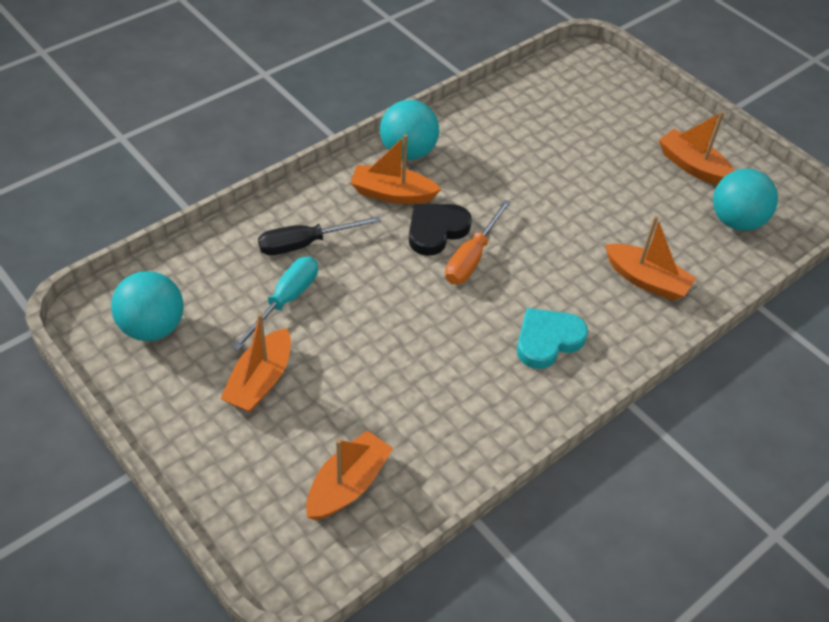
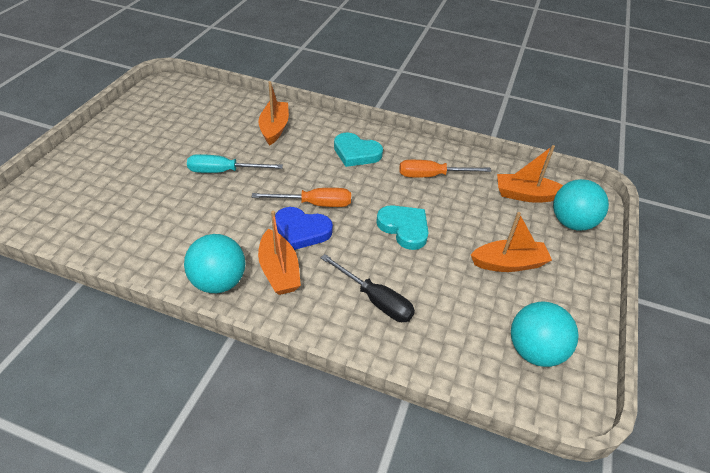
camera: 120 degrees left, 5 degrees down
(285, 301) = (437, 283): turquoise screwdriver -> turquoise screwdriver (224, 171)
(380, 316) = (404, 228): none -> turquoise heart
(436, 230) = (301, 231): black heart -> blue heart
(453, 398) = (432, 176): none -> orange screwdriver
(693, 166) = (145, 130): orange boat -> none
(736, 221) = (194, 106): turquoise ball -> turquoise ball (571, 223)

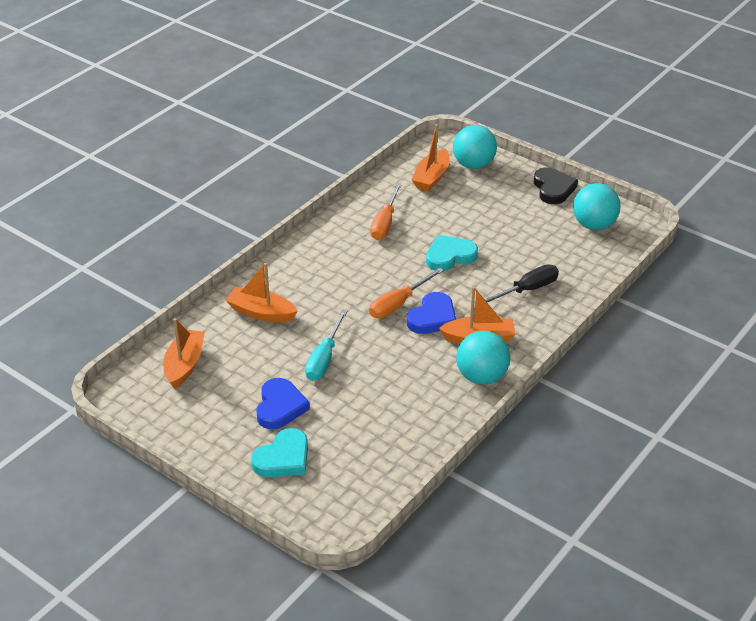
camera: 70 degrees left, 5 degrees down
(158, 158) = (280, 407): none -> blue heart
(314, 204) = (398, 304): orange screwdriver -> orange screwdriver turned 150 degrees counterclockwise
(356, 153) = (330, 263): turquoise heart -> turquoise heart (283, 458)
(509, 263) = (508, 211): orange boat -> orange boat (184, 365)
(580, 299) = (553, 189): none -> black heart

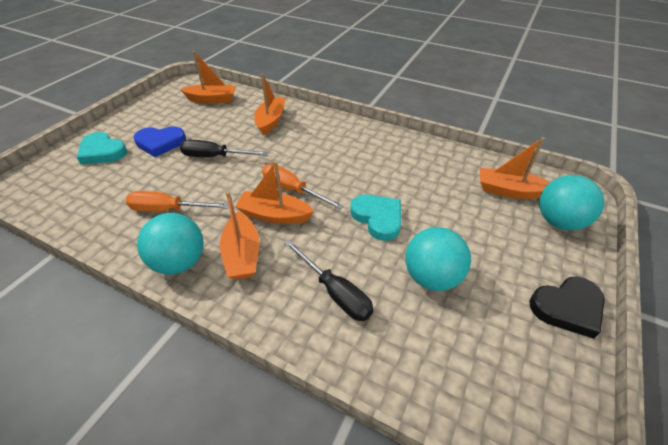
camera: 80 degrees right, 5 degrees up
(324, 359) = (215, 157): turquoise screwdriver -> black screwdriver
(385, 223) = (413, 168): orange screwdriver -> orange screwdriver (168, 209)
(432, 317) = (274, 215): blue heart -> orange boat
(594, 225) = (510, 368): turquoise ball -> turquoise ball (431, 277)

